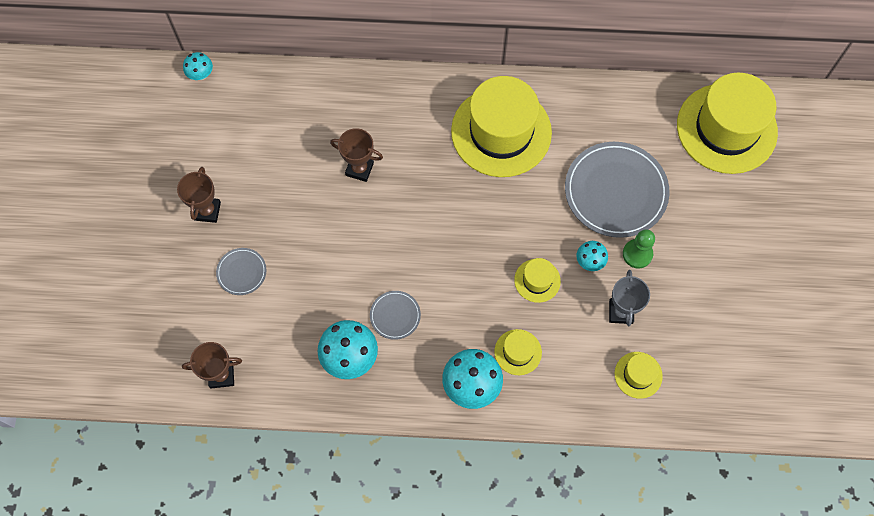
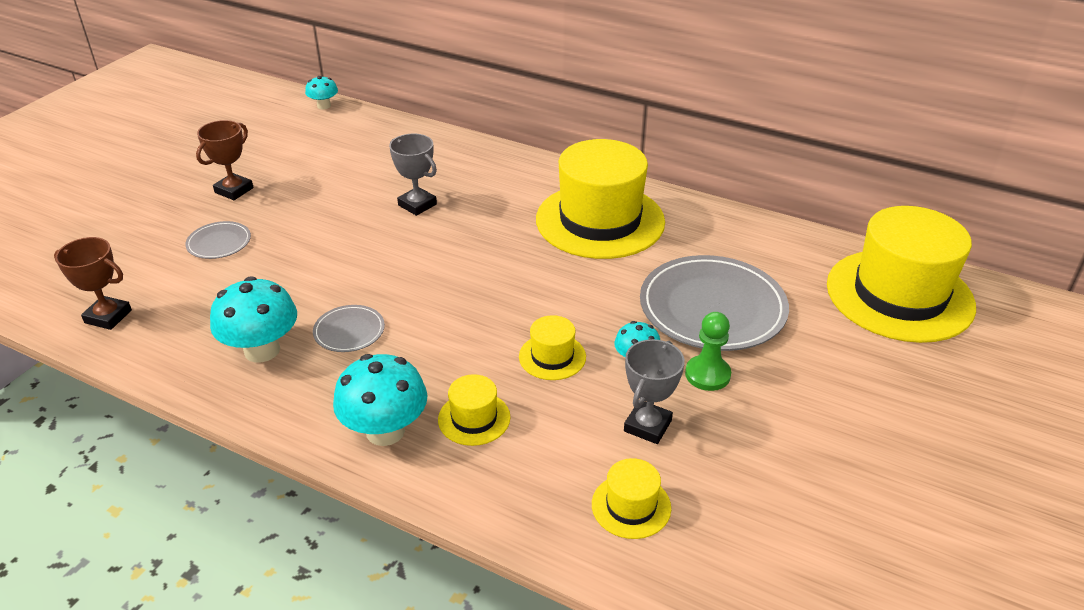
camera: 25 degrees right, 30 degrees down
(359, 169) = (417, 205): brown trophy -> grey trophy

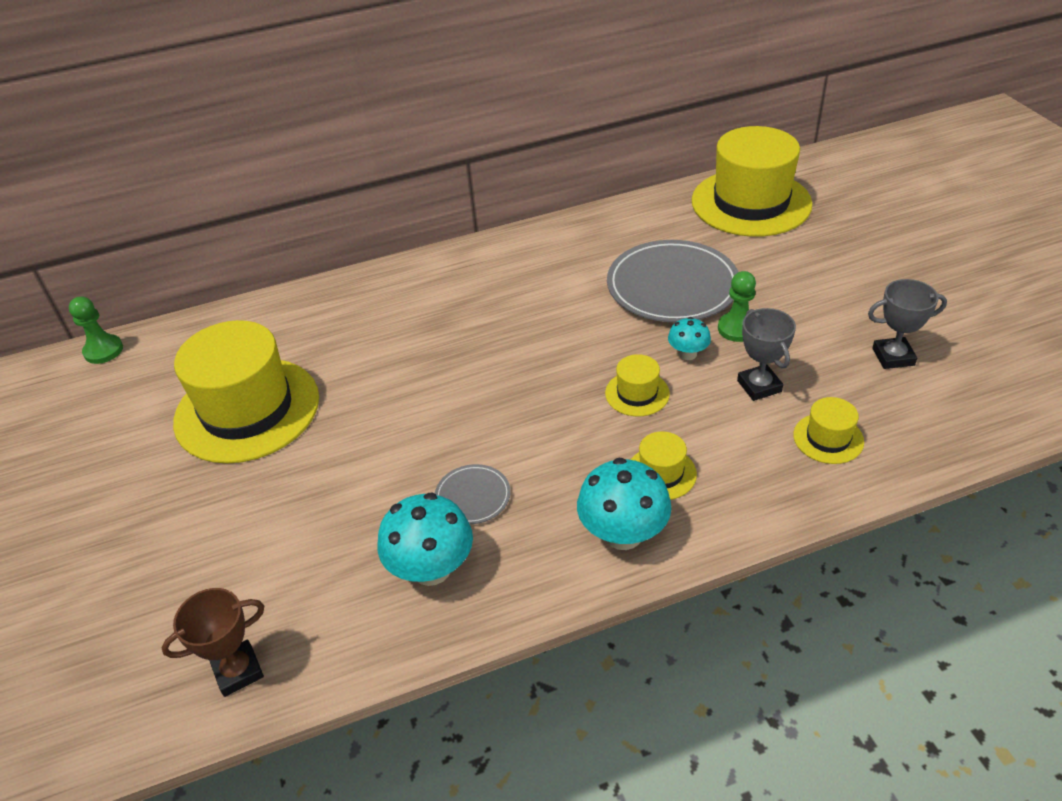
camera: 45 degrees left, 5 degrees up
(219, 243) = (227, 529): grey plate -> none
(234, 190) = (153, 480): brown trophy -> none
(324, 106) = (103, 351): turquoise mushroom -> green pawn
(417, 205) = (351, 368): grey trophy -> grey trophy (893, 357)
(600, 220) = (508, 281): yellow hat -> yellow hat (247, 409)

